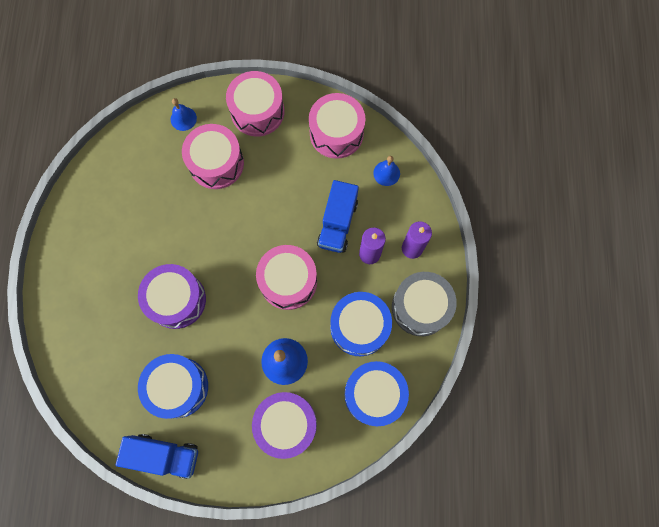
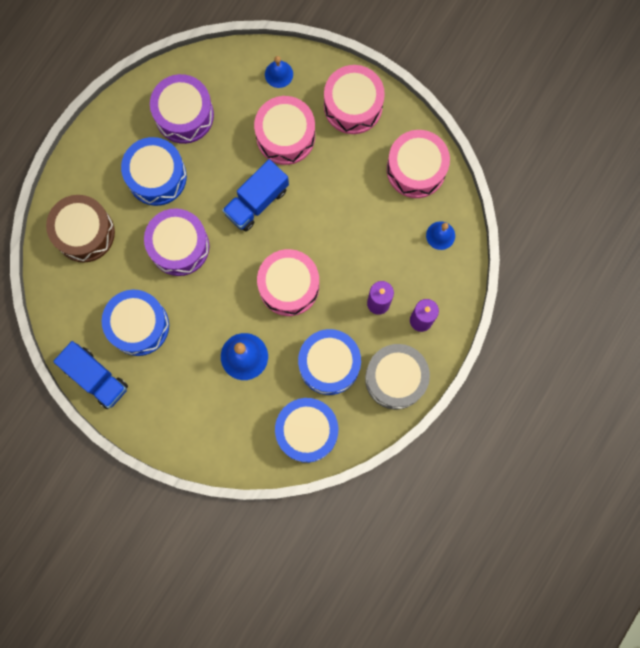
camera: 30 degrees right, 5 degrees up
(87, 334) = (84, 233): none -> brown drum
(126, 253) = (156, 176): none -> blue drum
(286, 424) = (215, 412): purple drum -> purple drum (184, 115)
(337, 223) = (365, 258): blue truck -> blue truck (256, 201)

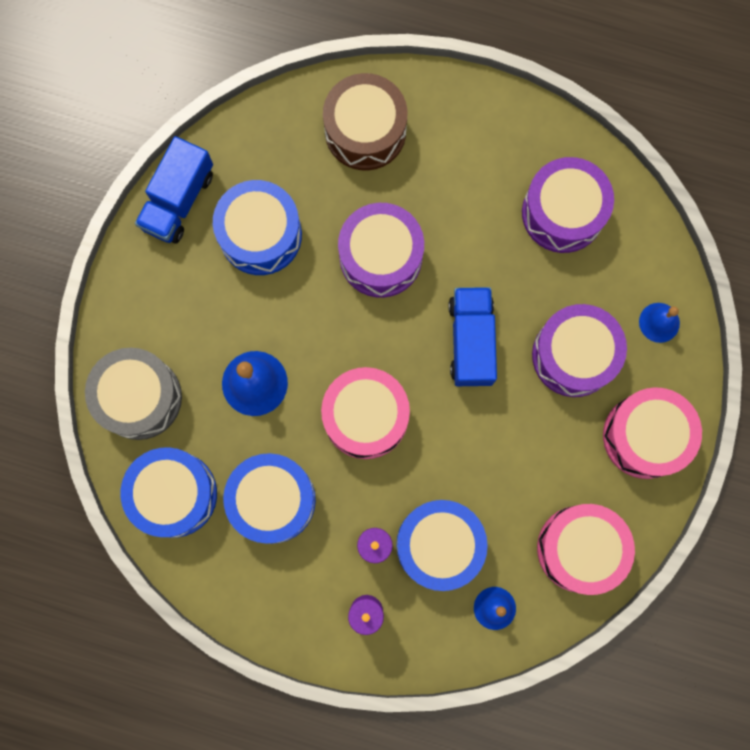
camera: 75 degrees right, 0 degrees up
(156, 176) = (467, 201): blue drum -> blue drum (439, 545)
(256, 201) = (471, 341): blue truck -> blue truck turned 60 degrees clockwise
(285, 136) = (574, 355): pink drum -> purple drum
(395, 378) = (276, 597): grey drum -> grey drum (139, 397)

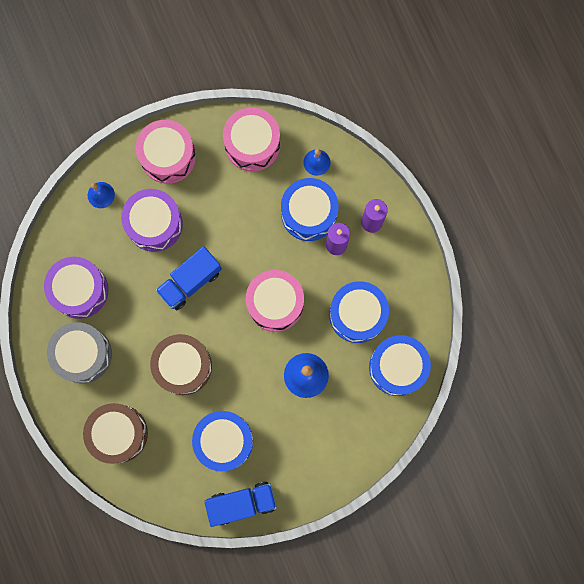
camera: 130 degrees left, 0 degrees up
(139, 397) = (364, 429): grey drum -> grey drum (83, 354)
(380, 257) = (183, 366): purple drum -> brown drum

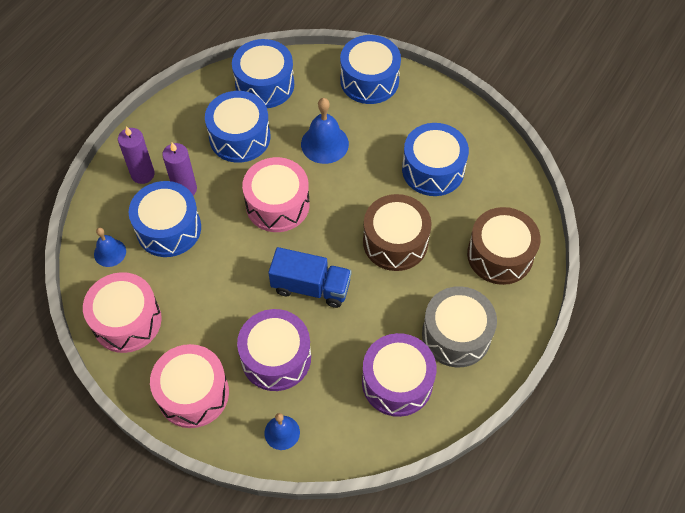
camera: 125 degrees left, 20 degrees down
(242, 503) = (471, 126): blue truck -> none
(344, 455) = (369, 80): none -> blue drum

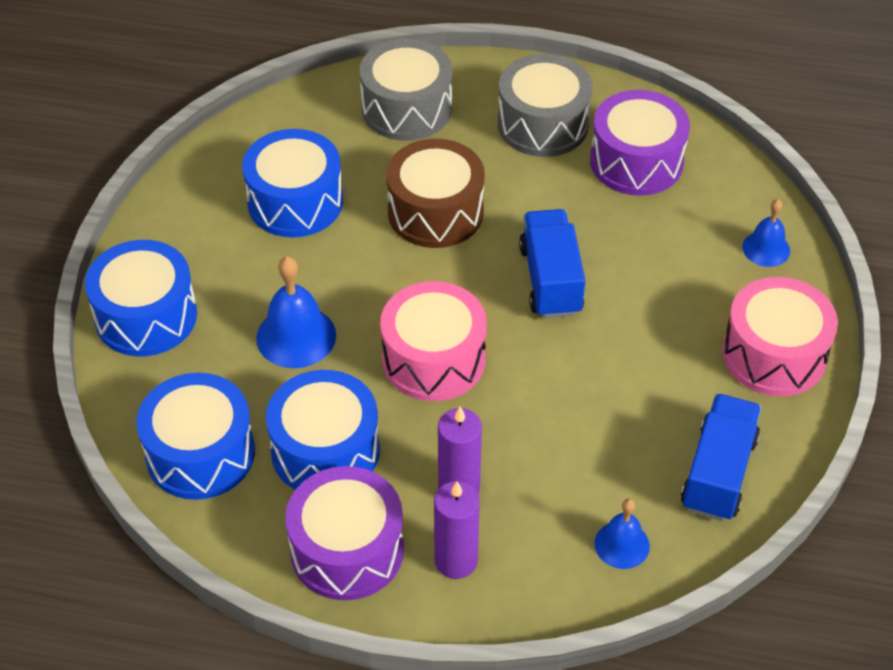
camera: 110 degrees left, 10 degrees down
(127, 321) = (718, 473): pink drum -> blue truck
(168, 228) = (540, 482): blue drum -> none
(276, 358) = (673, 285): purple drum -> purple drum (347, 550)
(500, 255) = (406, 109): brown drum -> grey drum

